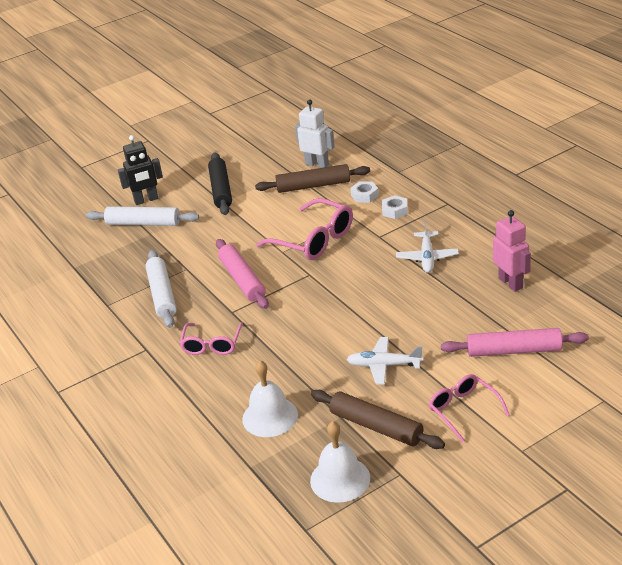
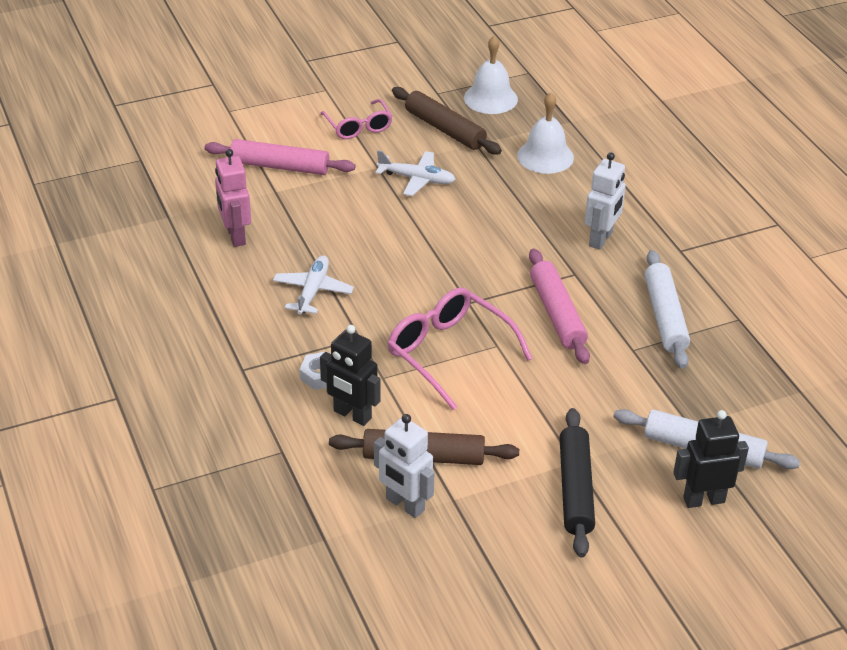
camera: 175 degrees left, 5 degrees up
(212, 344) = (601, 239): pink glasses -> white robot
(364, 195) = (352, 415): white nut -> black robot

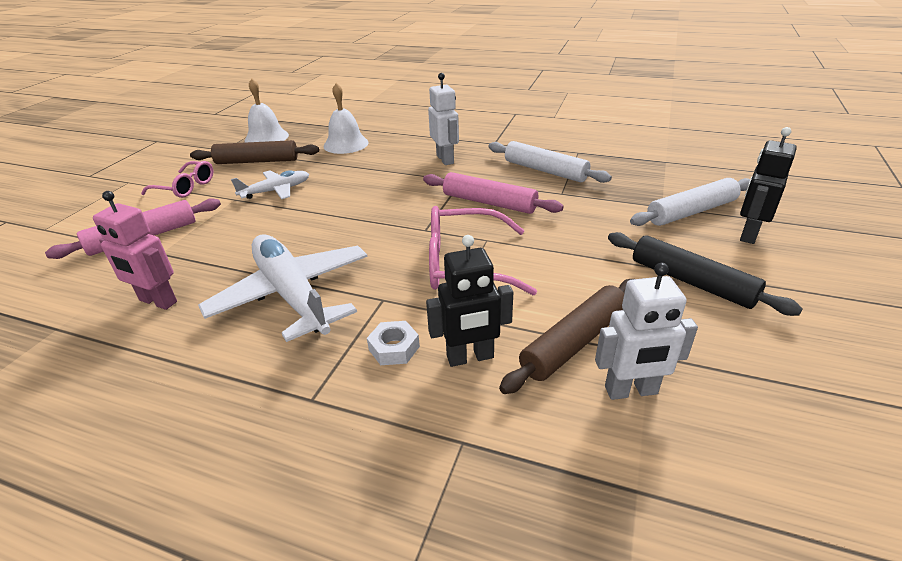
camera: 45 degrees left, 5 degrees down
(313, 291) = (292, 294): white plane -> white plane, size x1.83

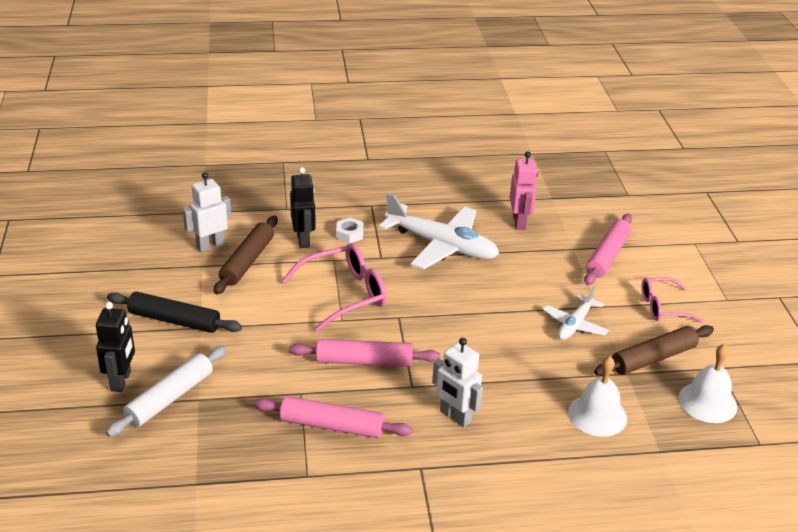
camera: 150 degrees right, 0 degrees up
(157, 301) = (519, 222): pink robot -> pink robot turned 90 degrees clockwise
(470, 357) = (303, 240): black robot -> black robot turned 120 degrees clockwise
(545, 170) = (332, 426): white rolling pin -> pink rolling pin

